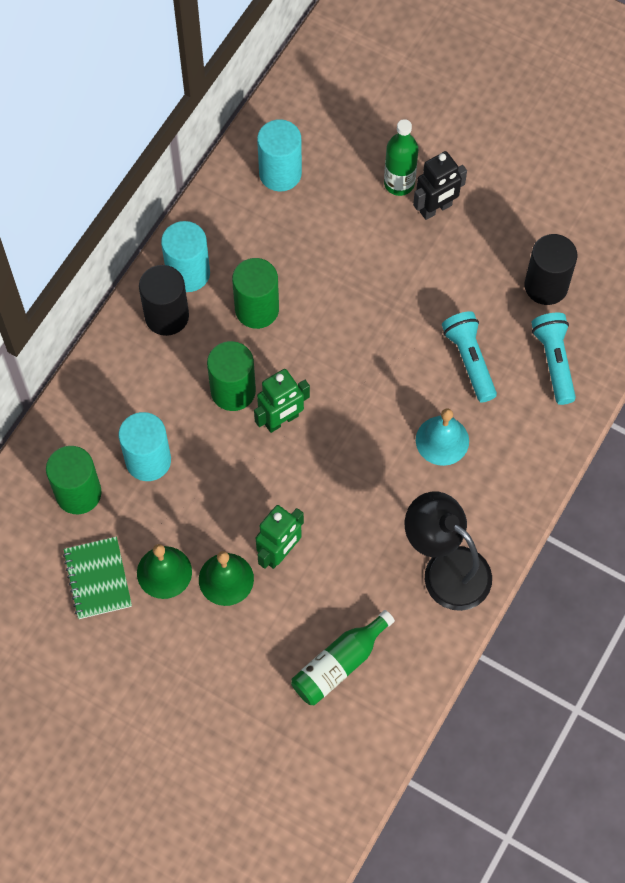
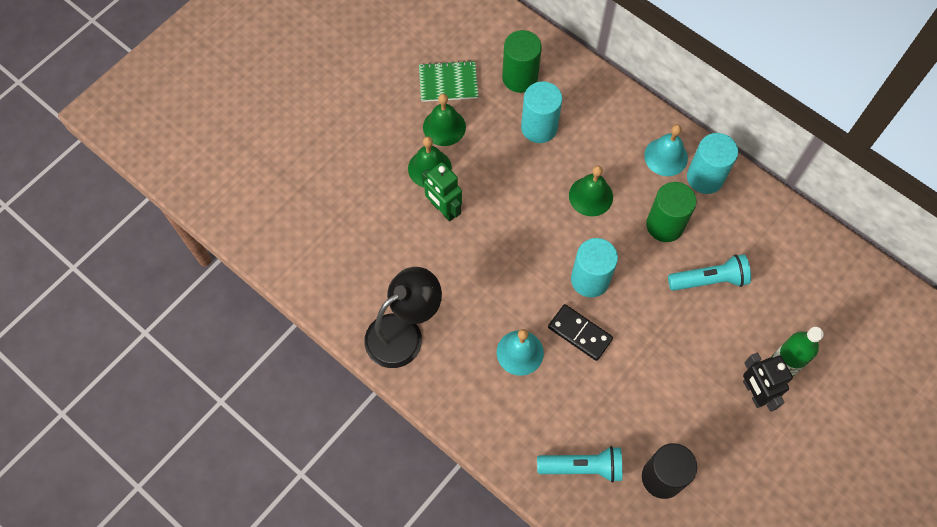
camera: 100 degrees right, 0 degrees up
(167, 316) = (666, 156): black cylinder -> turquoise bell
(233, 391) = (591, 196): green cylinder -> green bell
(280, 173) = (800, 264): turquoise cylinder -> turquoise cylinder (590, 279)
(281, 420) = (559, 228): green robot -> none
(339, 664) = (342, 237): green bottle -> none
(406, 382) = (580, 333): none -> black domino
(469, 360) = (593, 391): turquoise flashlight -> turquoise flashlight (709, 280)

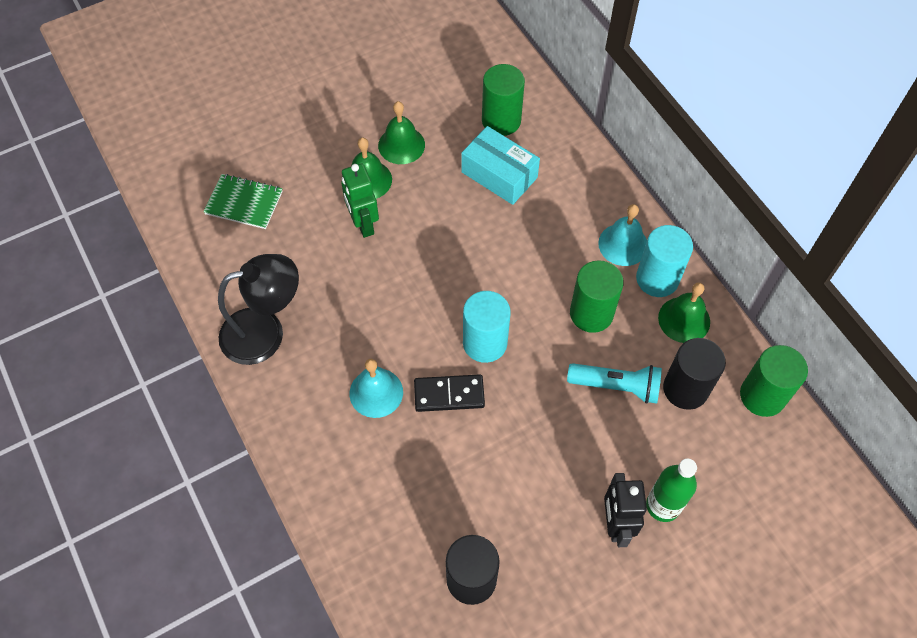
camera: 20 degrees right, 5 degrees down
(448, 82) = (425, 104): green notebook -> green notebook (244, 203)
(539, 127) = (499, 174): turquoise cylinder -> turquoise box
(580, 333) = (449, 394): black domino -> black domino turned 60 degrees counterclockwise
(582, 467) = (388, 536): turquoise flashlight -> none
(591, 196) = (523, 259): green bell -> green bell (684, 319)
(763, 263) = (685, 389): none -> black cylinder
(824, 248) = (762, 396): none -> green cylinder

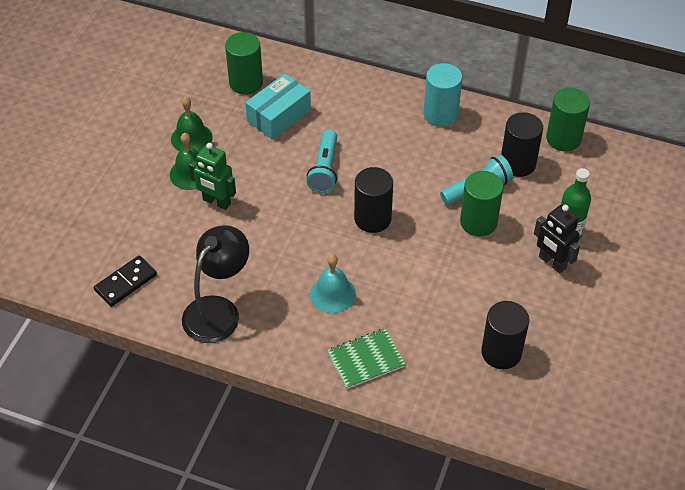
camera: 40 degrees left, 10 degrees down
(244, 203) = (114, 243): green notebook -> green notebook (365, 360)
(449, 394) = (381, 262): black domino -> black domino (125, 282)
(485, 343) = (372, 218): turquoise cylinder -> black cylinder
(489, 259) = (324, 169): none -> turquoise flashlight
(499, 174) = (279, 115): turquoise box -> turquoise box turned 45 degrees counterclockwise
(591, 313) = (421, 159): green cylinder -> green cylinder (478, 222)
(623, 244) = (400, 108): turquoise bell -> none
(684, 319) = (479, 126): green bell -> none

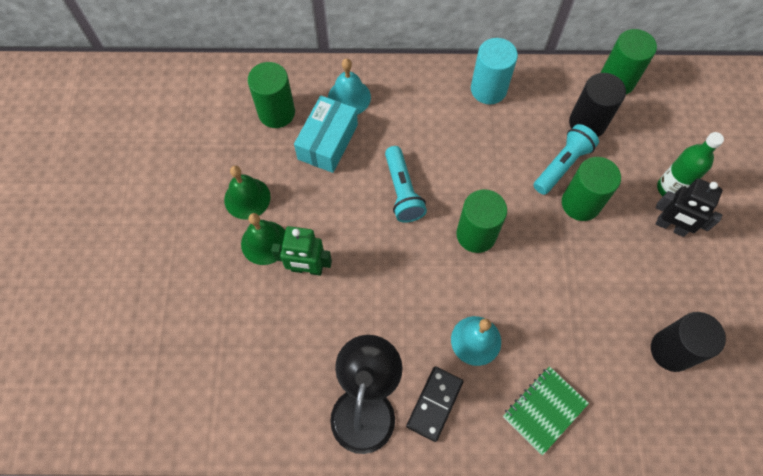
camera: 20 degrees left, 15 degrees up
(125, 282) = (251, 406): black domino -> black domino (434, 404)
(313, 87) = (349, 97): none -> turquoise bell
(372, 218) = (476, 234): black cylinder -> green cylinder

